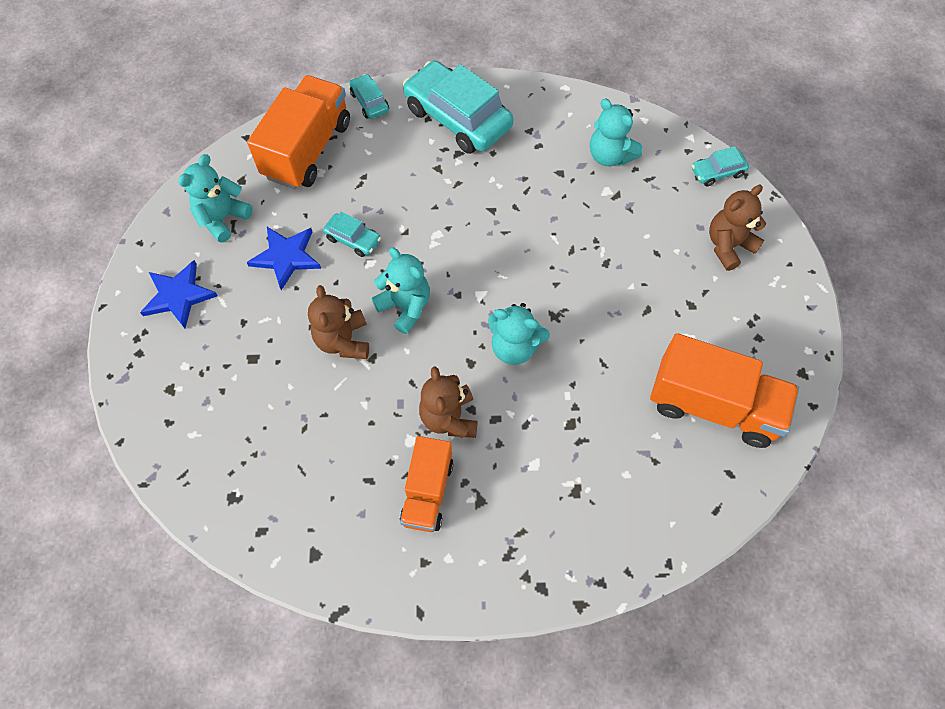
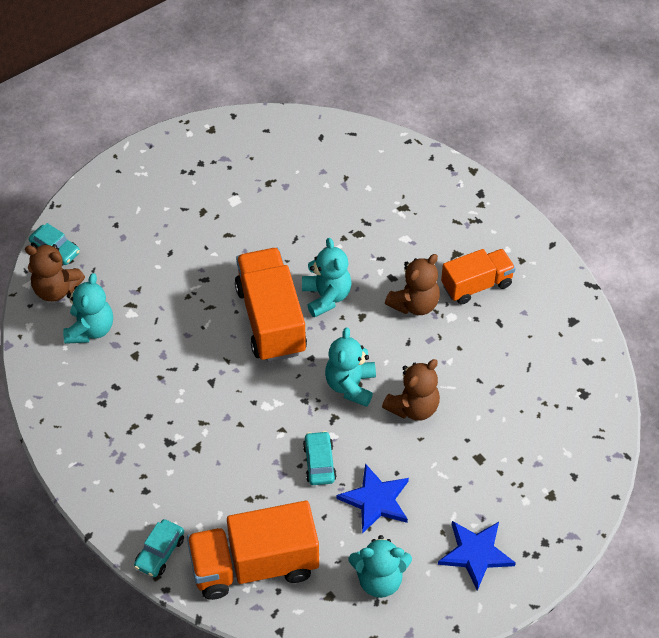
camera: 125 degrees left, 10 degrees down
(457, 118) = (127, 466): turquoise car -> none
(713, 405) = (277, 165): orange truck -> orange truck (271, 320)
(728, 246) = (129, 212): brown teddy bear -> brown teddy bear (56, 289)

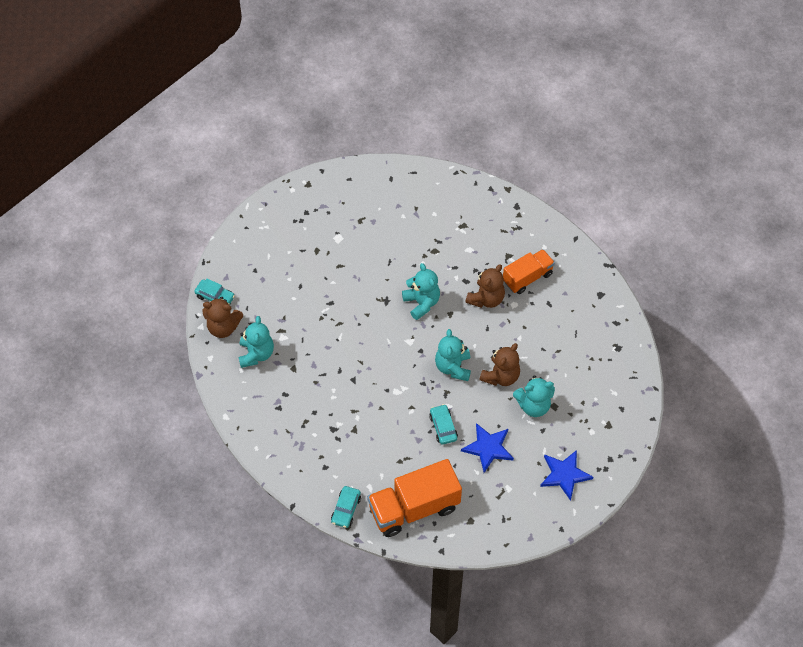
camera: 10 degrees left, 5 degrees up
(271, 320) = (385, 326): orange truck -> none
(379, 579) = (502, 503): turquoise teddy bear -> turquoise teddy bear (533, 405)

